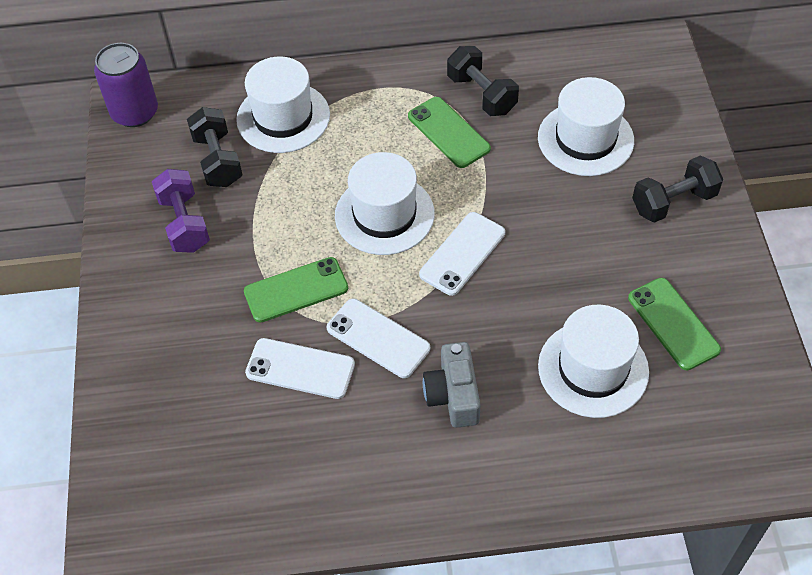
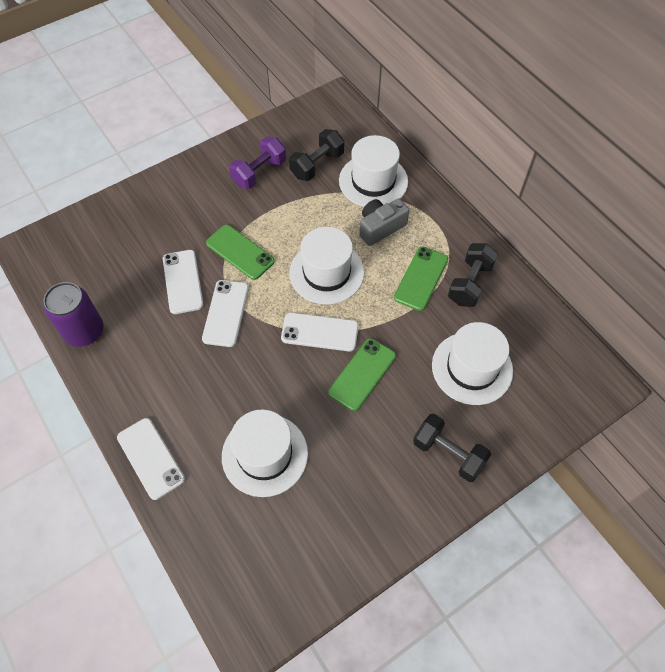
camera: 60 degrees right, 5 degrees up
(135, 112) = (328, 107): purple can -> purple can (84, 331)
(453, 395) = (202, 375): grey camera -> grey camera (380, 227)
(538, 491) = (150, 458): none -> white phone
(673, 323) = (332, 495): green phone -> green phone (362, 374)

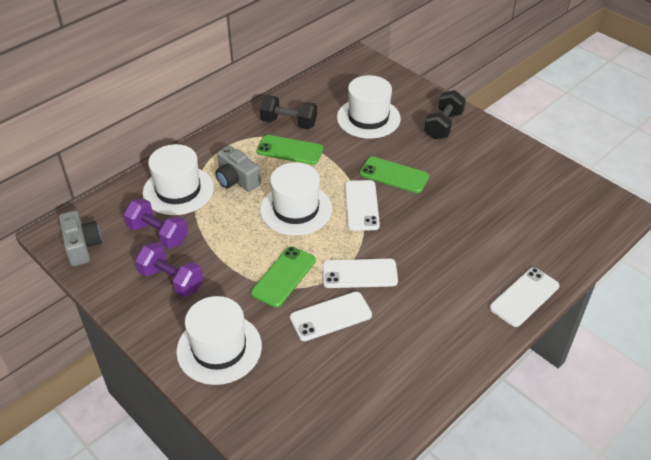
camera: 100 degrees left, 15 degrees down
(84, 331) = (415, 389): purple can -> none
(265, 454) = (487, 222): white hat -> white hat (219, 348)
(315, 116) = (82, 246): none -> grey camera
(317, 165) = (158, 234): black dumbbell -> purple dumbbell

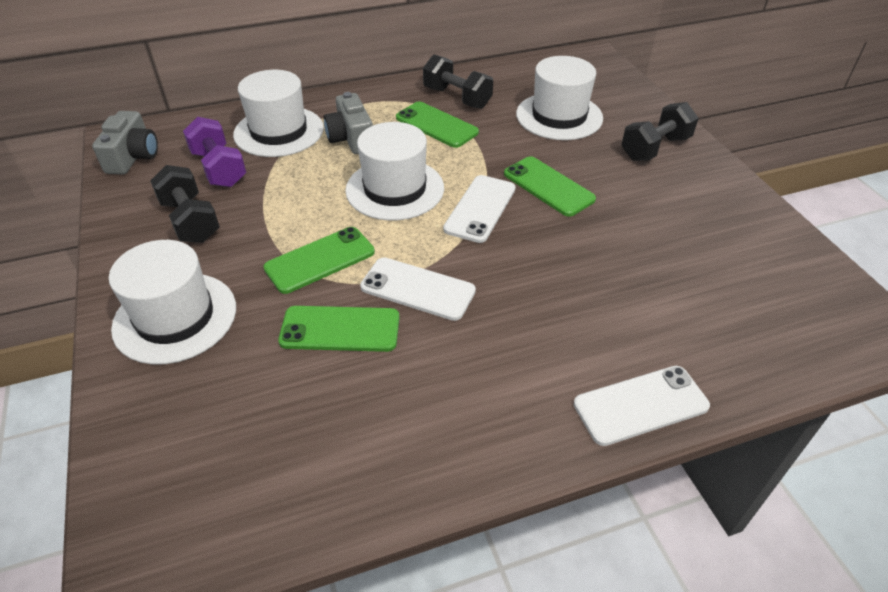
camera: 25 degrees right, 0 degrees up
(171, 280) = (190, 221): purple dumbbell -> black dumbbell
(330, 316) = (340, 329): white phone -> green phone

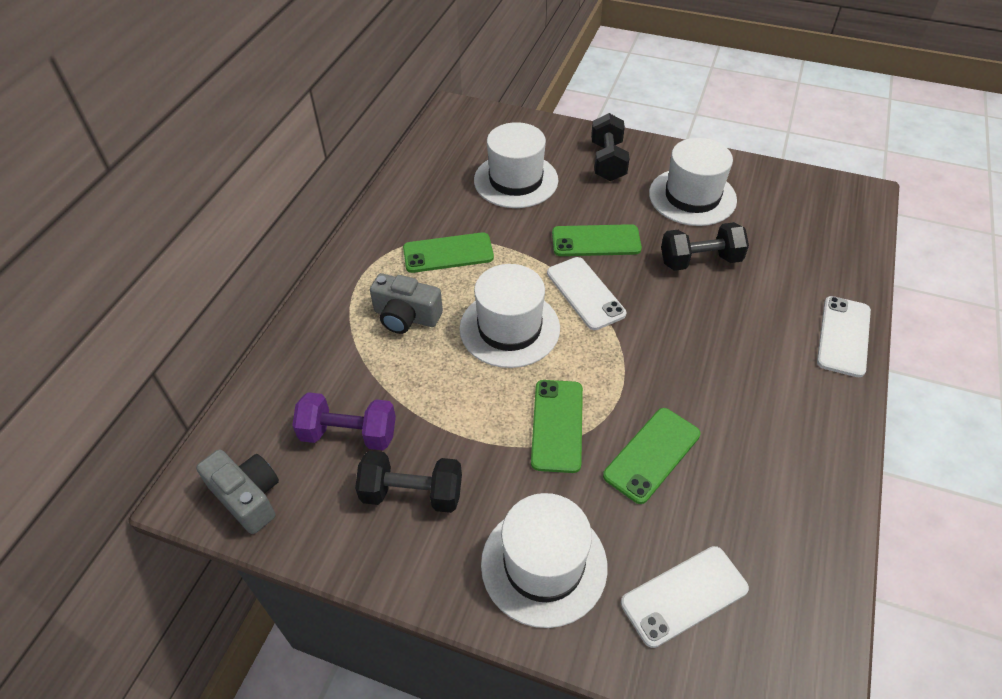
camera: 50 degrees left, 5 degrees up
(279, 131) = (336, 360): white hat -> white hat (692, 197)
(418, 289) = (645, 383): white phone -> white phone (684, 595)
(457, 98) = (422, 218): black dumbbell -> black dumbbell (700, 261)

